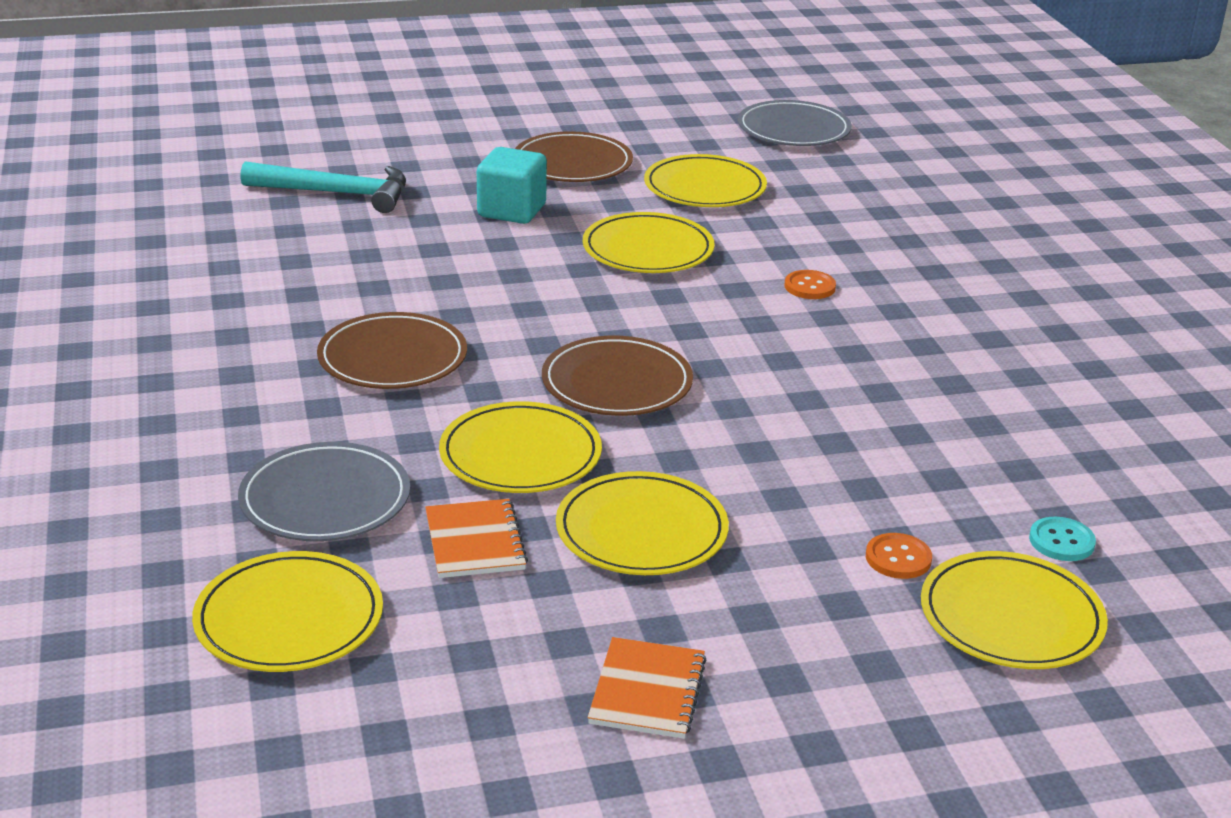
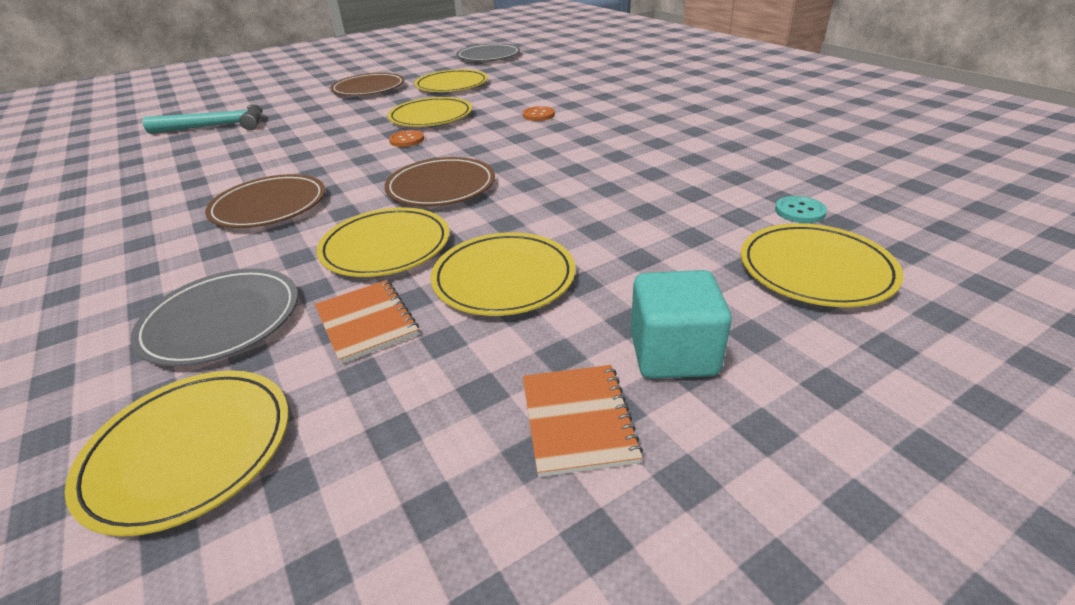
camera: 15 degrees left, 5 degrees up
(512, 211) = (337, 114): turquoise cube -> turquoise cube (673, 354)
(898, 558) = (704, 249): orange button -> orange button (407, 140)

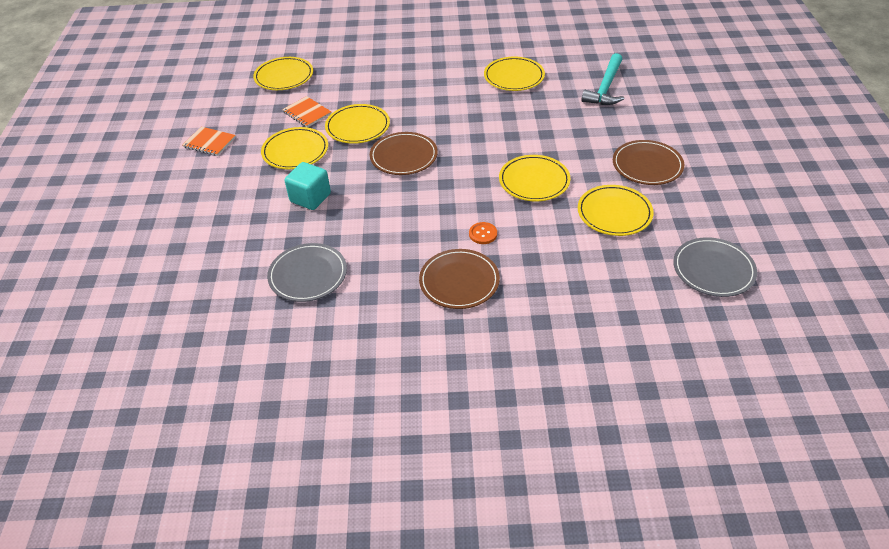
camera: 120 degrees right, 10 degrees up
(222, 320) = (346, 83): grey plate -> grey plate (308, 275)
(269, 206) = (441, 99): brown plate -> brown plate (459, 281)
(366, 322) = (307, 113): orange notebook -> orange notebook turned 45 degrees clockwise
(407, 140) = (493, 160): orange button -> none
(673, 354) = (207, 173): turquoise cube -> turquoise cube (310, 198)
(799, 211) = (231, 268): turquoise button -> none
(815, 269) = (194, 238): yellow plate -> yellow plate (514, 77)

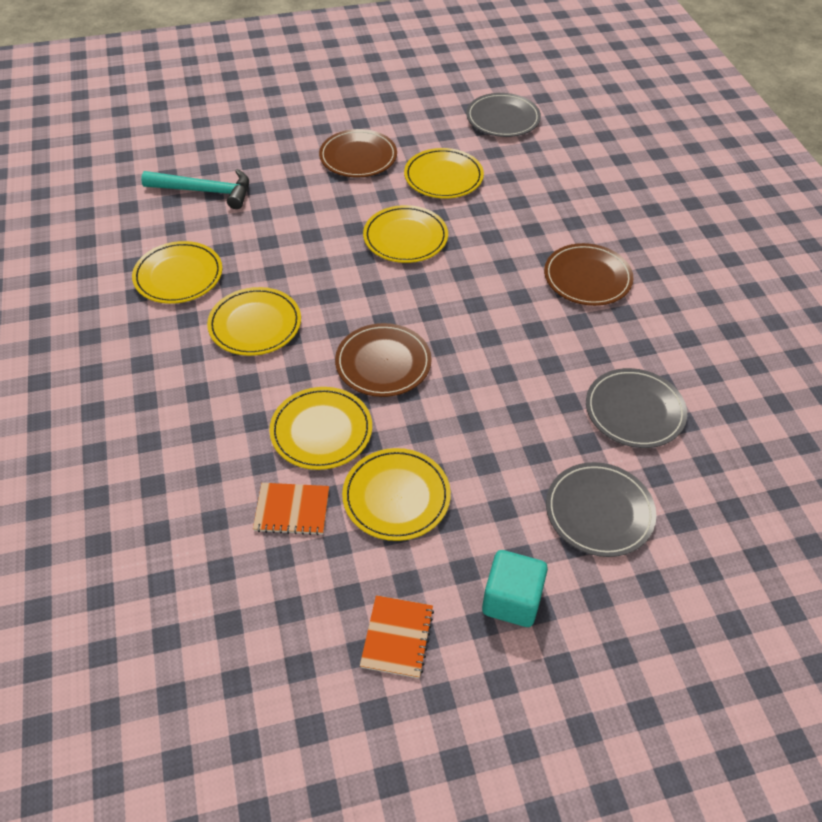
camera: 105 degrees left, 5 degrees up
(237, 236) = (599, 511): none -> grey plate
(284, 76) = (176, 582): yellow plate -> yellow plate (255, 324)
(307, 113) = (292, 510): orange notebook -> orange notebook turned 60 degrees clockwise
(310, 198) = (497, 447): turquoise cube -> turquoise cube (511, 600)
(483, 234) = (508, 269): orange button -> none

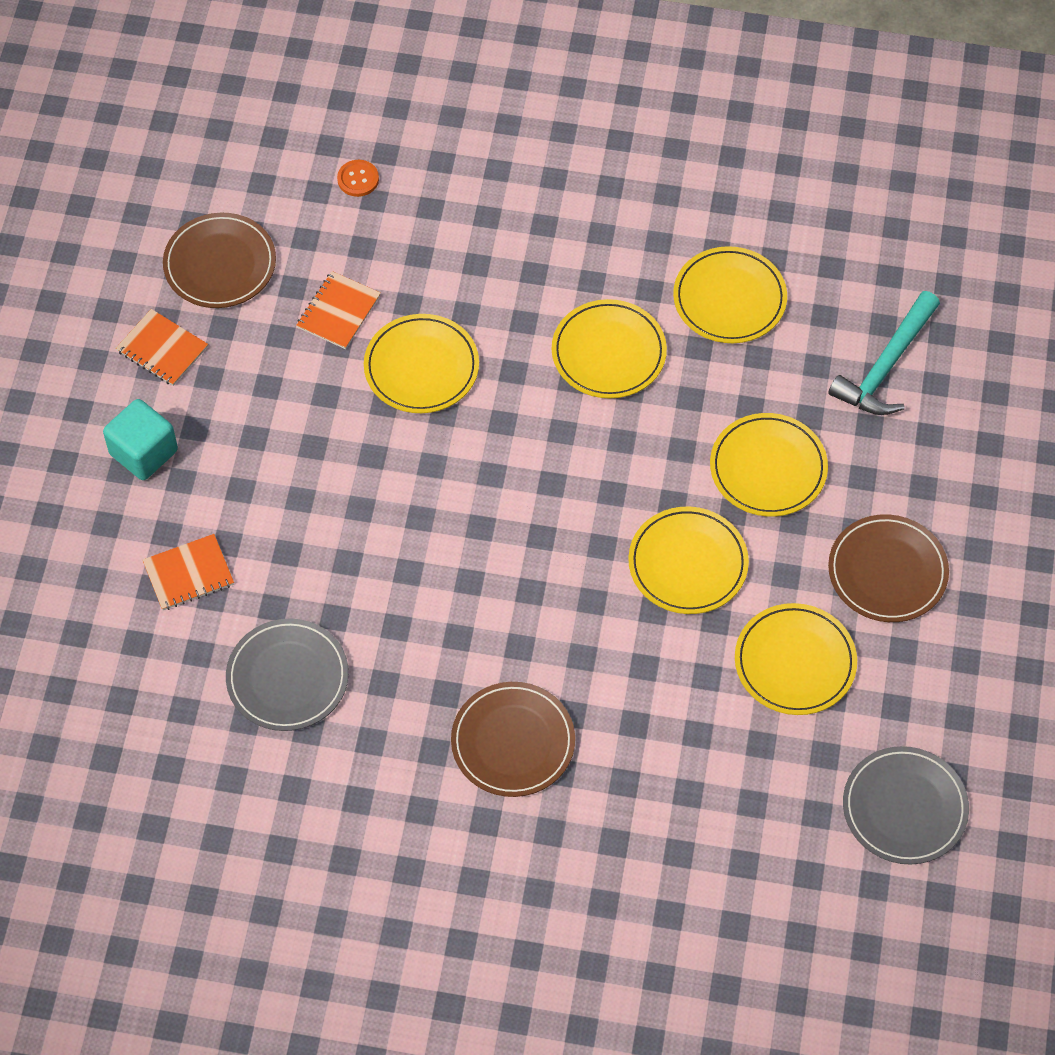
camera: 115 degrees right, 10 degrees up
(136, 554) = (358, 179): none -> orange button
(383, 363) = (485, 457): brown plate -> brown plate (220, 264)
(396, 496) = (305, 403): yellow plate -> yellow plate (768, 468)
(599, 511) = (188, 574): grey plate -> orange notebook

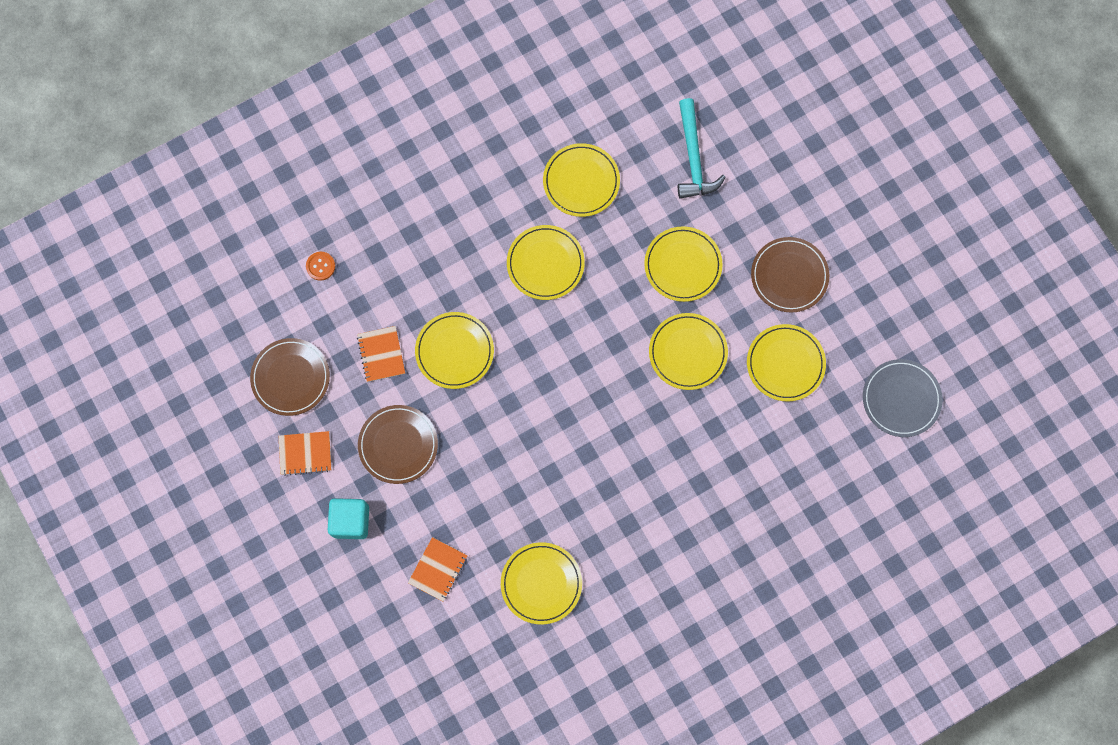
camera: 40 degrees left, 15 degrees up
(287, 677) = (541, 583): grey plate -> yellow plate
(513, 742) = (684, 523): brown plate -> brown plate (398, 445)

